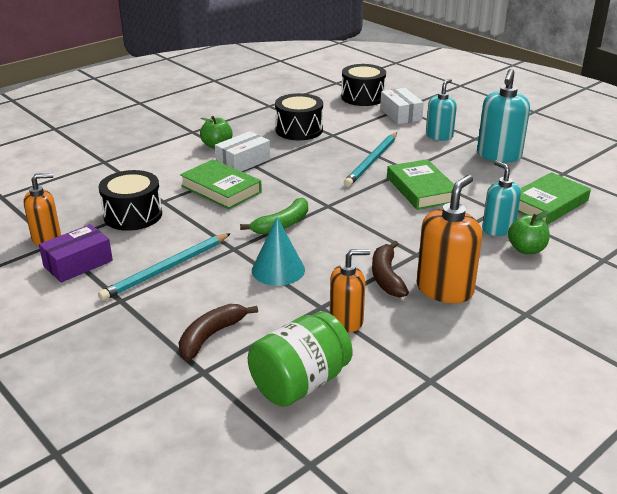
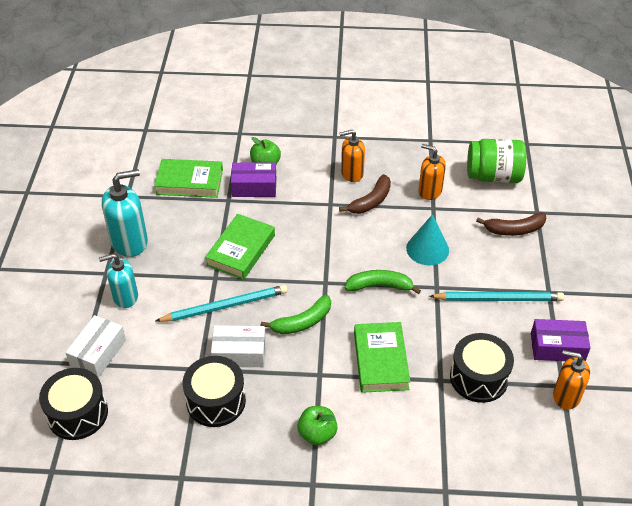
camera: 135 degrees left, 15 degrees up
(243, 162) = (323, 387): white box -> white box (239, 353)
(307, 179) = (302, 322): none -> green banana
(444, 289) = (352, 173): orange soap dispenser -> orange soap dispenser, size x0.66
(498, 229) = (254, 187): turquoise soap dispenser -> purple box

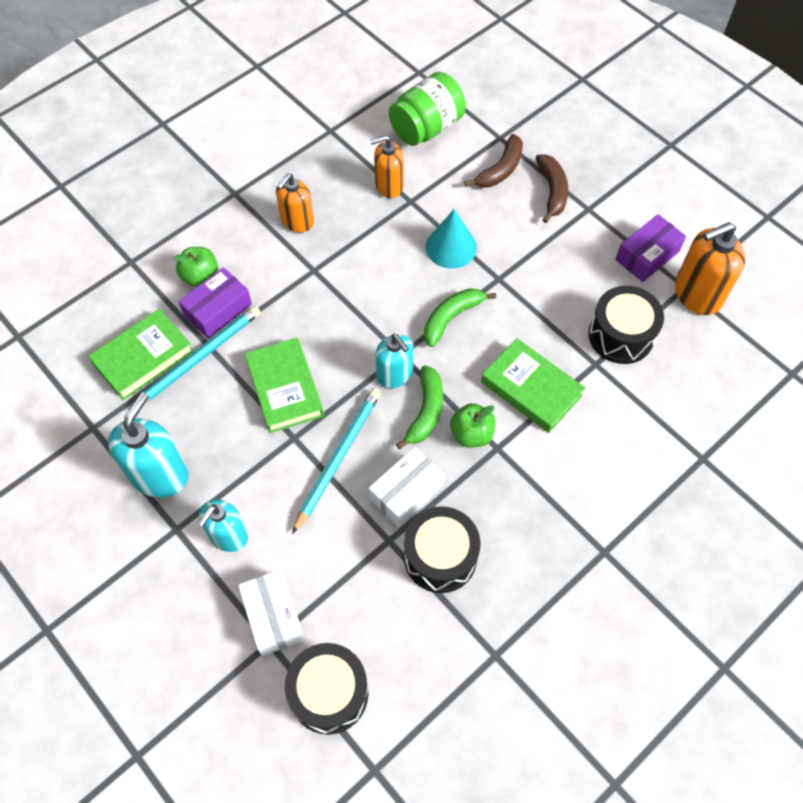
camera: 45 degrees left, 15 degrees up
(308, 290) = (394, 374): none -> turquoise soap dispenser
(317, 434) = (557, 504): green apple -> green apple (471, 434)
(371, 201) = (348, 237): brown banana -> brown banana (552, 191)
(498, 299) = (558, 248): turquoise pencil -> turquoise pencil (199, 358)
(566, 396) = (697, 294): orange soap dispenser -> orange soap dispenser, size x1.51

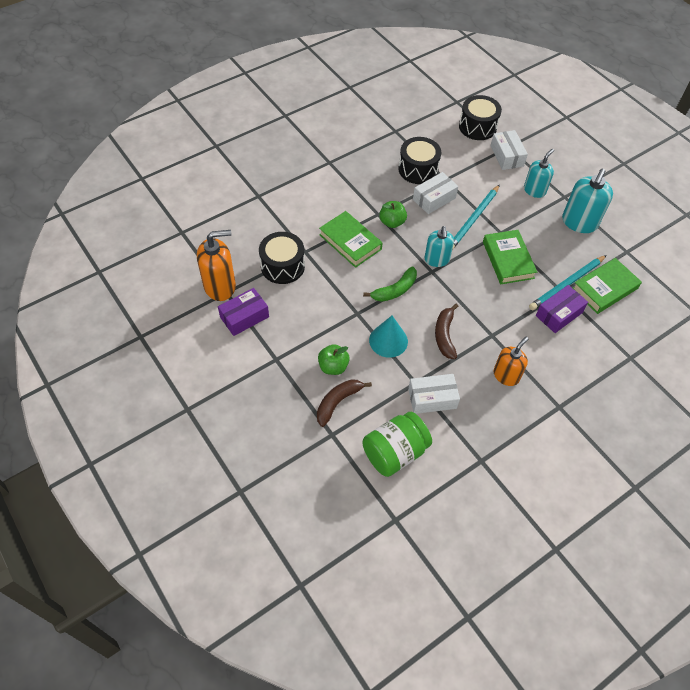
camera: 175 degrees left, 5 degrees down
(200, 277) = (575, 340): green apple -> green apple (333, 366)
(389, 186) = (432, 398): orange soap dispenser -> white box
(394, 374) = (436, 260): turquoise soap dispenser -> turquoise soap dispenser turned 150 degrees counterclockwise
(426, 411) = (418, 237): green banana -> none
(552, 191) = (300, 377): brown banana -> brown banana (444, 335)

